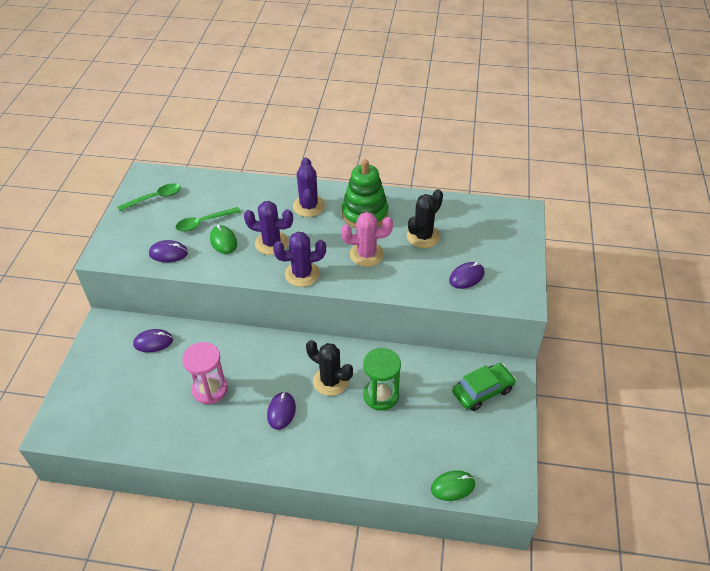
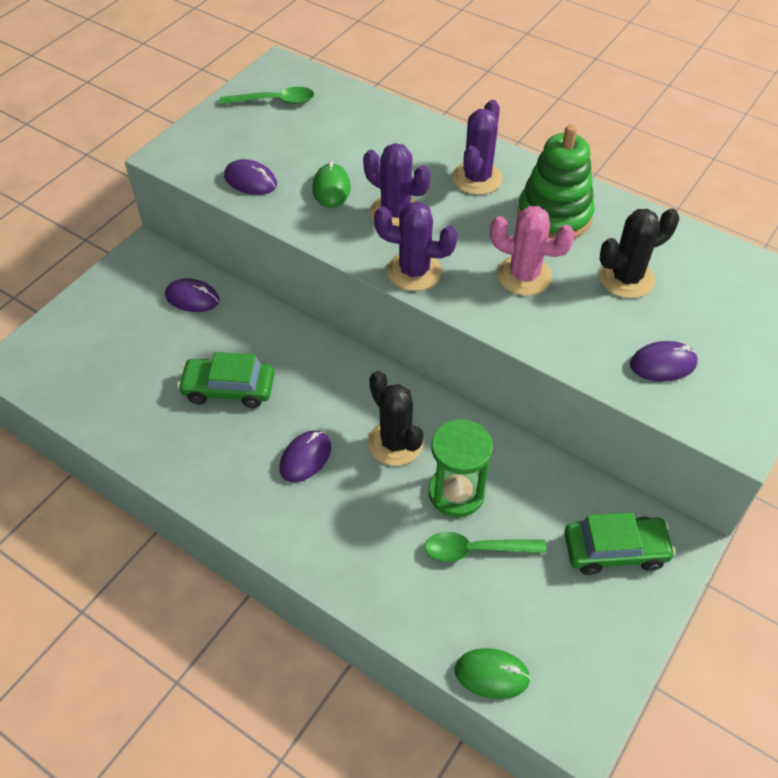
camera: 25 degrees right, 5 degrees up
(203, 223) = (318, 154): green spoon -> green spoon (475, 550)
(210, 389) = (229, 389): pink hourglass -> green car

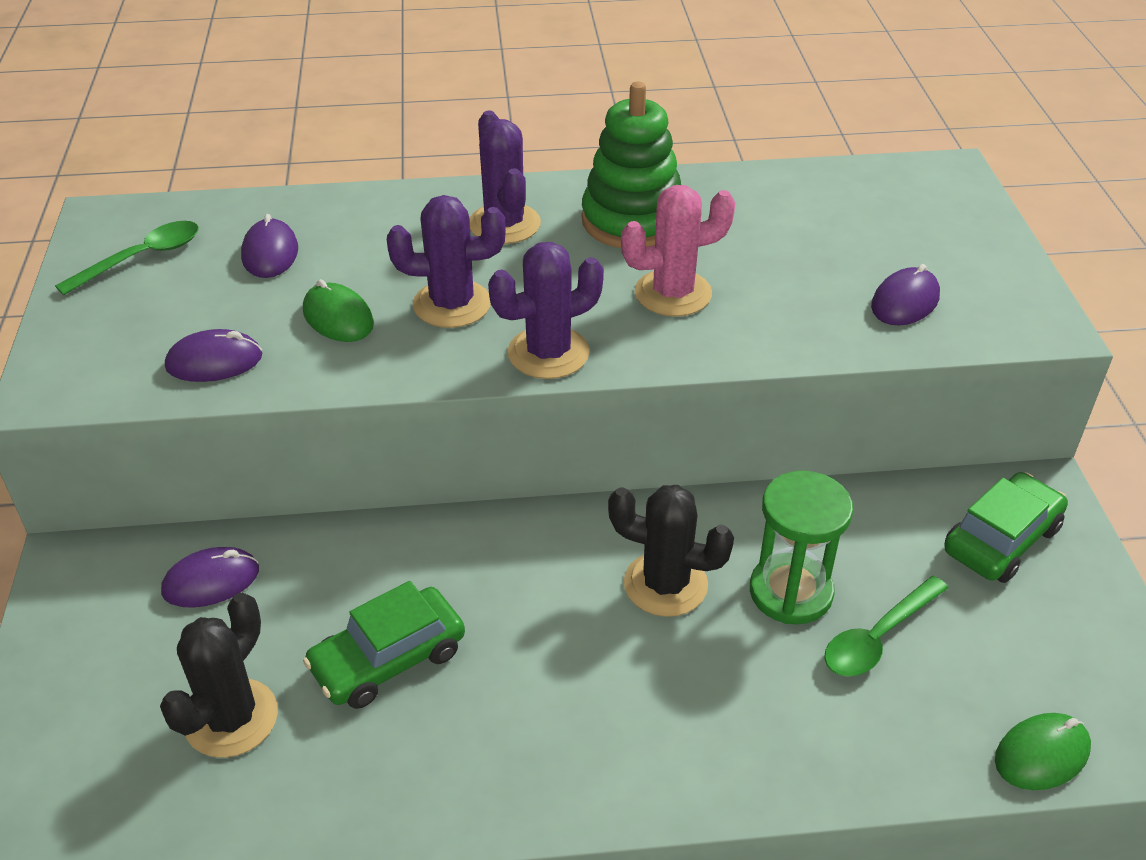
camera: 40 degrees left, 10 degrees down
(305, 458) = (580, 674): purple mouse -> purple mouse (270, 253)
(626, 278) = (775, 243): black cactus -> black cactus (231, 718)

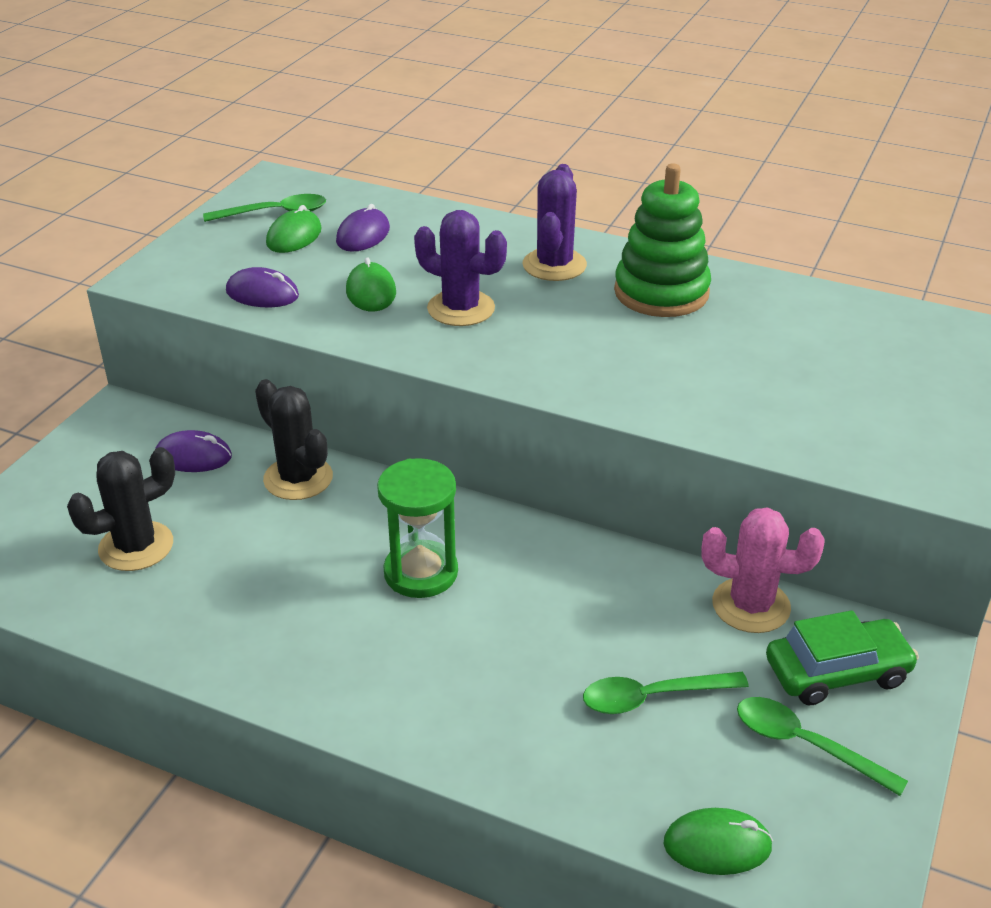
camera: 30 degrees right, 5 degrees down
(191, 279) = (294, 236): none -> green mouse
(388, 659) = (266, 553): green car -> none
(548, 353) = (501, 365): purple cactus -> none
(665, 584) = (510, 587): black cactus -> black cactus (298, 478)
(673, 293) = (643, 355): pink cactus -> pink cactus (751, 606)
(790, 592) = (608, 634): green hourglass -> green hourglass (421, 572)
(905, 302) = (845, 425): purple mouse -> none
(1030, 621) = (804, 744): none -> green spoon

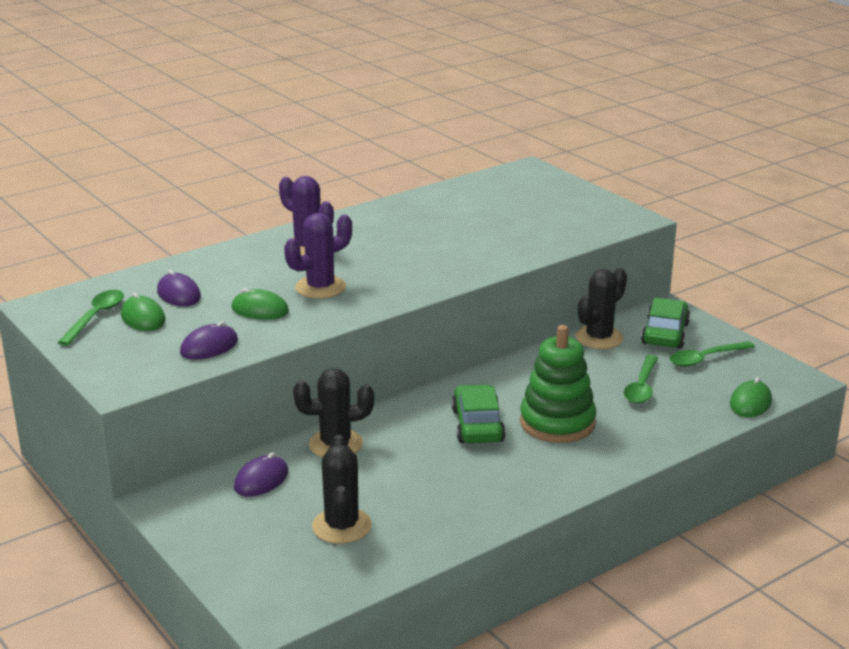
camera: 60 degrees left, 10 degrees down
(421, 572) = (477, 425): green hourglass -> green car
(661, 292) = (381, 228): green stacking toy -> green stacking toy (557, 423)
(751, 606) = (599, 338): pink cactus -> black cactus

